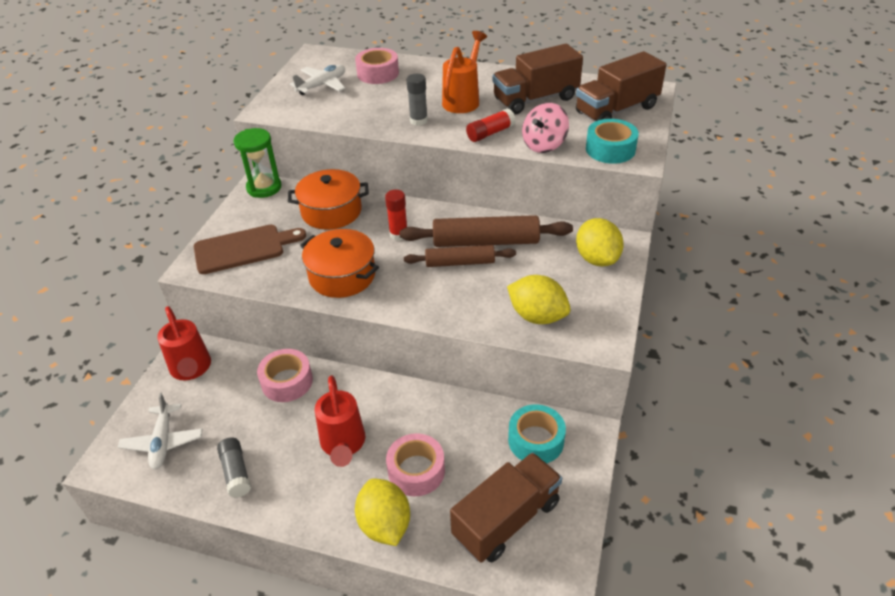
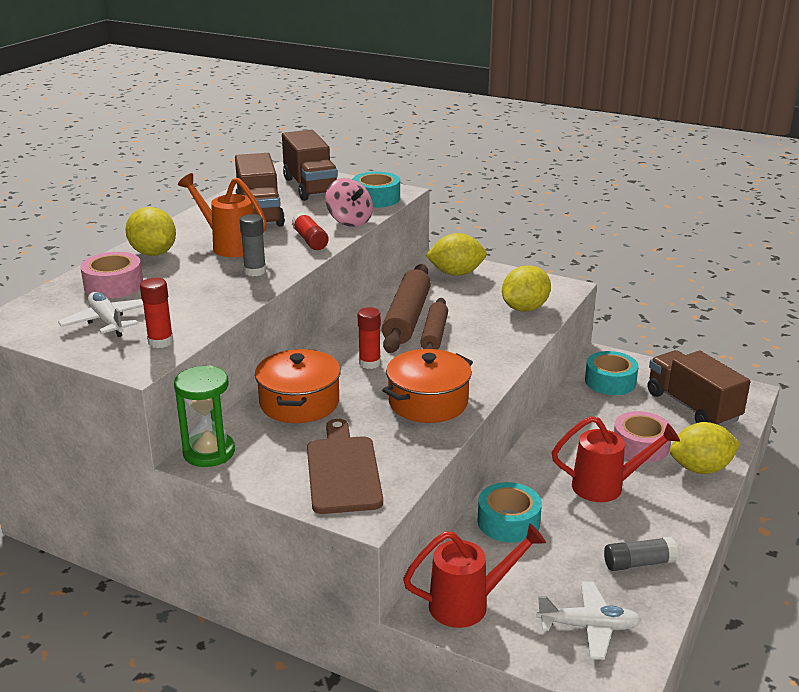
camera: 80 degrees left, 15 degrees down
(287, 381) = (508, 522): pink tape -> turquoise tape
(296, 110) = (160, 342): none -> red glue stick
(436, 74) = (153, 253): none -> yellow lemon

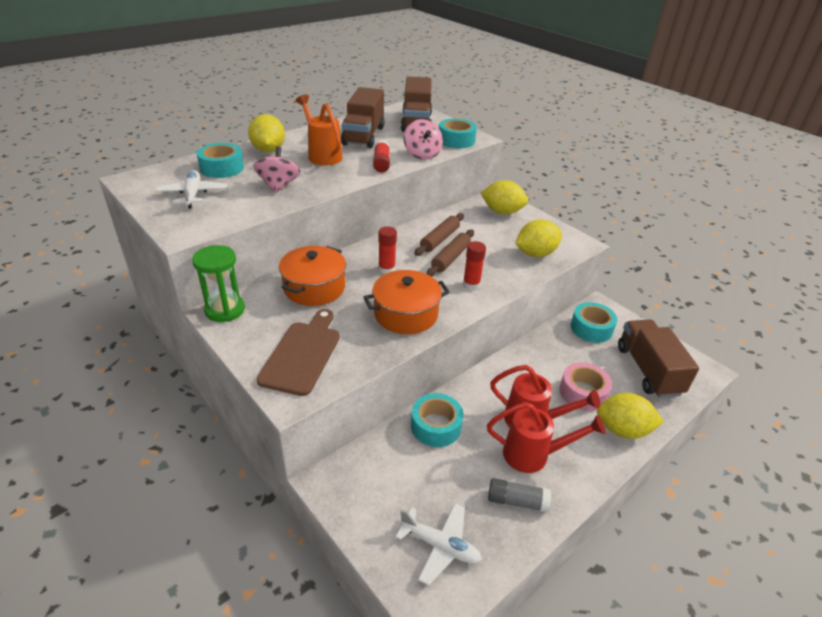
camera: 20 degrees right, 10 degrees up
(113, 285) = (222, 168): pink tape -> turquoise tape
(160, 342) = (211, 219): red glue stick -> red glue stick (471, 284)
(207, 289) = (278, 186): none -> pink spinning top
(255, 271) = (322, 179): grey glue stick -> none
(406, 318) = (439, 239): brown rolling pin -> brown rolling pin, size x0.64
(469, 604) = (361, 488): red watering can -> red watering can (534, 455)

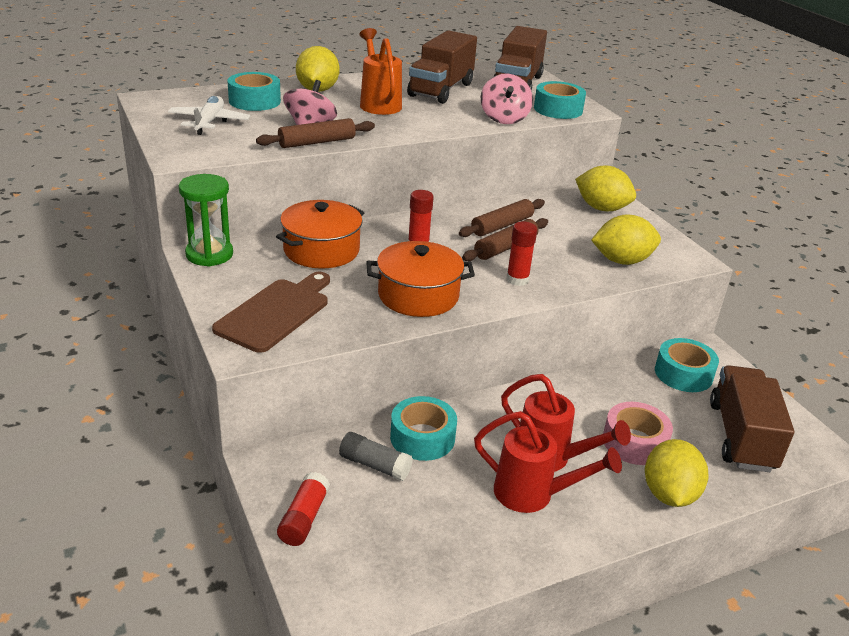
camera: 15 degrees right, 5 degrees down
(290, 199) = (316, 142): none -> brown rolling pin
(381, 163) = (446, 121): red glue stick -> red glue stick (304, 518)
(440, 546) = (370, 558): white plane -> none
(517, 501) = (487, 537): grey glue stick -> grey glue stick (374, 465)
(622, 430) = (669, 494): yellow lemon -> yellow lemon turned 75 degrees clockwise

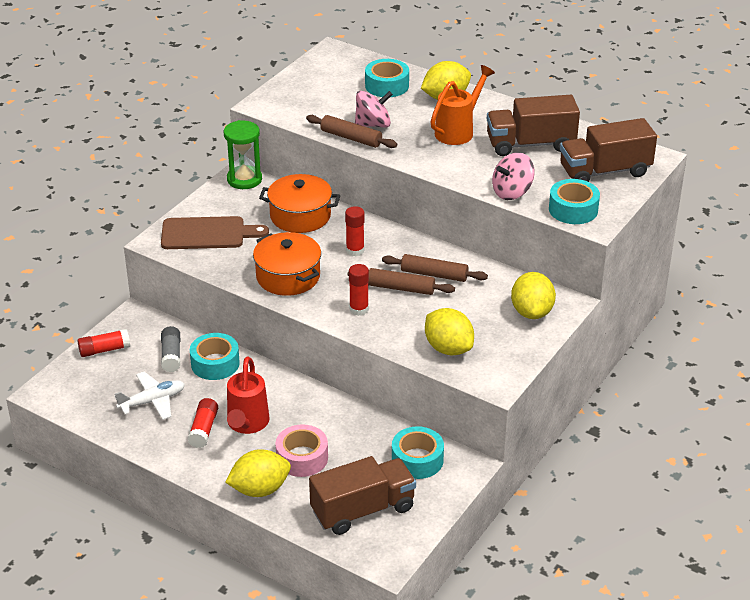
camera: 60 degrees right, 5 degrees up
(209, 122) = (326, 88): white plane -> white plane (152, 401)
(533, 495) = (203, 429): red watering can -> red glue stick

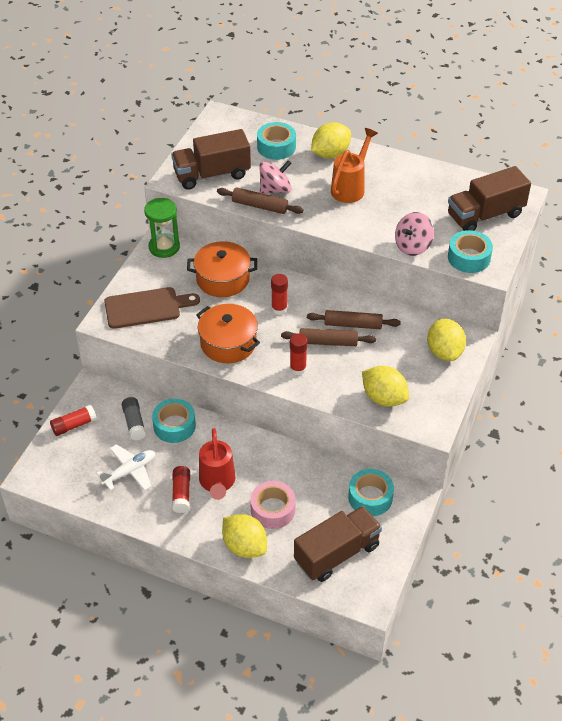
camera: 10 degrees left, 10 degrees up
(260, 489) = (245, 546): yellow lemon -> yellow lemon turned 75 degrees clockwise
(530, 144) = (415, 194): brown truck -> brown truck (212, 174)

